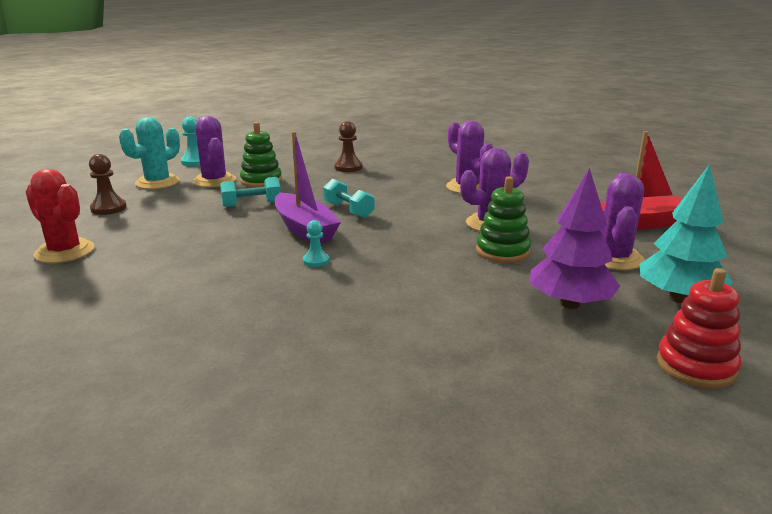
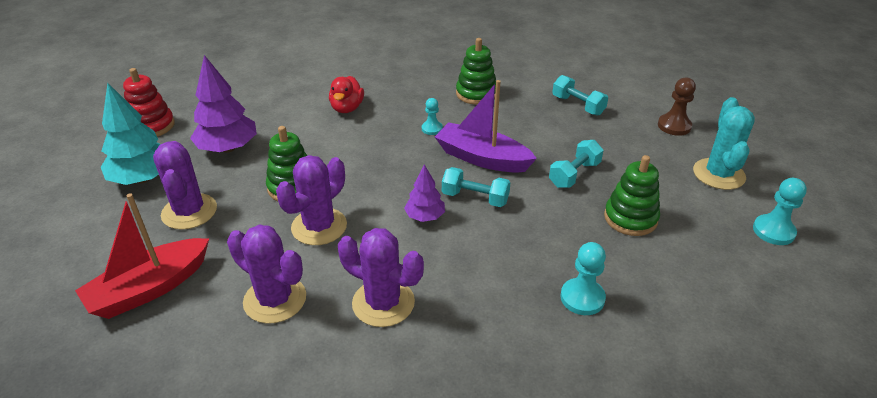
camera: 150 degrees right, 15 degrees up
(64, 252) = (605, 82): red cactus -> none
(142, 241) = (578, 105): none -> turquoise dumbbell
(213, 280) = (476, 94): none -> green stacking toy
(214, 181) = (675, 199): purple cactus -> purple cactus (275, 299)
(348, 167) = (582, 298): brown pawn -> turquoise pawn
(388, 309) = (347, 108): none -> red duck
(400, 210) = (425, 216): none -> purple tree

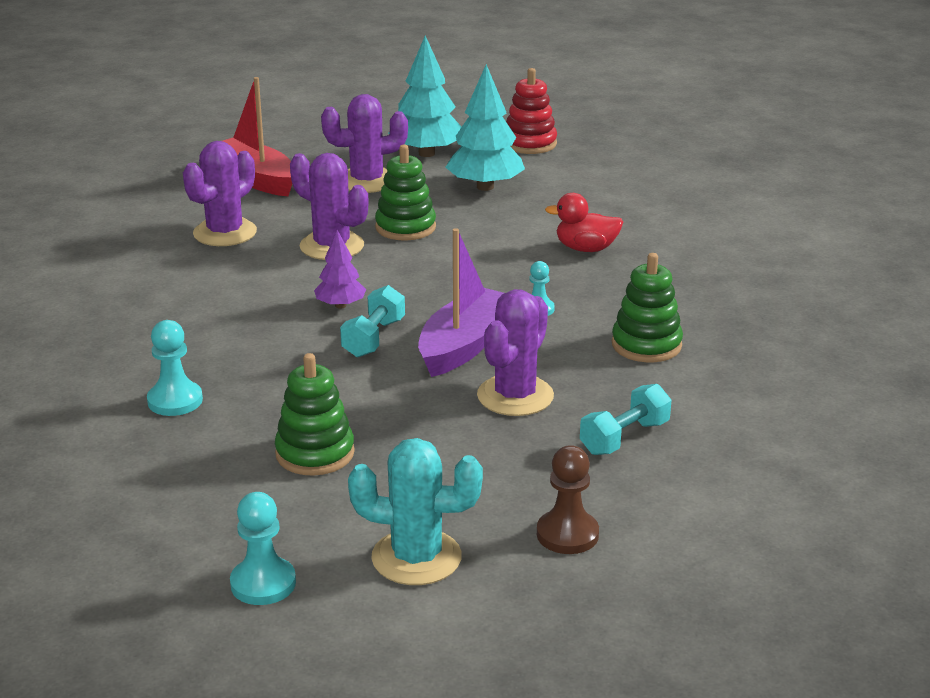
camera: 90 degrees right, 10 degrees down
(228, 148) = (485, 187): purple tree -> turquoise tree
(383, 303) = (204, 285): purple cactus -> purple cactus (515, 396)
(574, 174) = (422, 417): turquoise dumbbell -> none

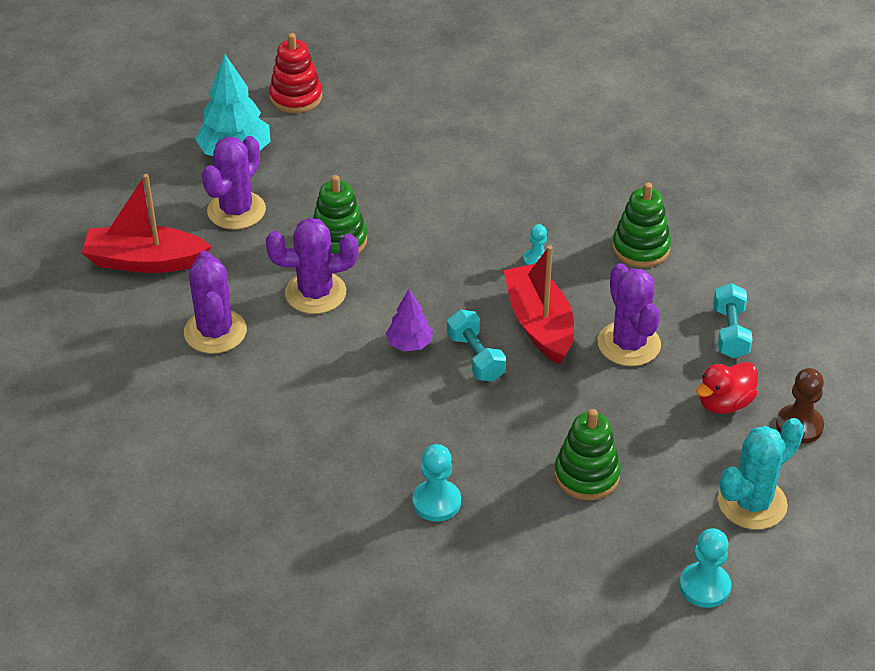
camera: 45 degrees left, 15 degrees up
(464, 345) = (539, 324): purple boat -> red boat
(485, 187) = (332, 164): turquoise tree -> none
(586, 249) = (487, 184): red duck -> red duck (724, 403)

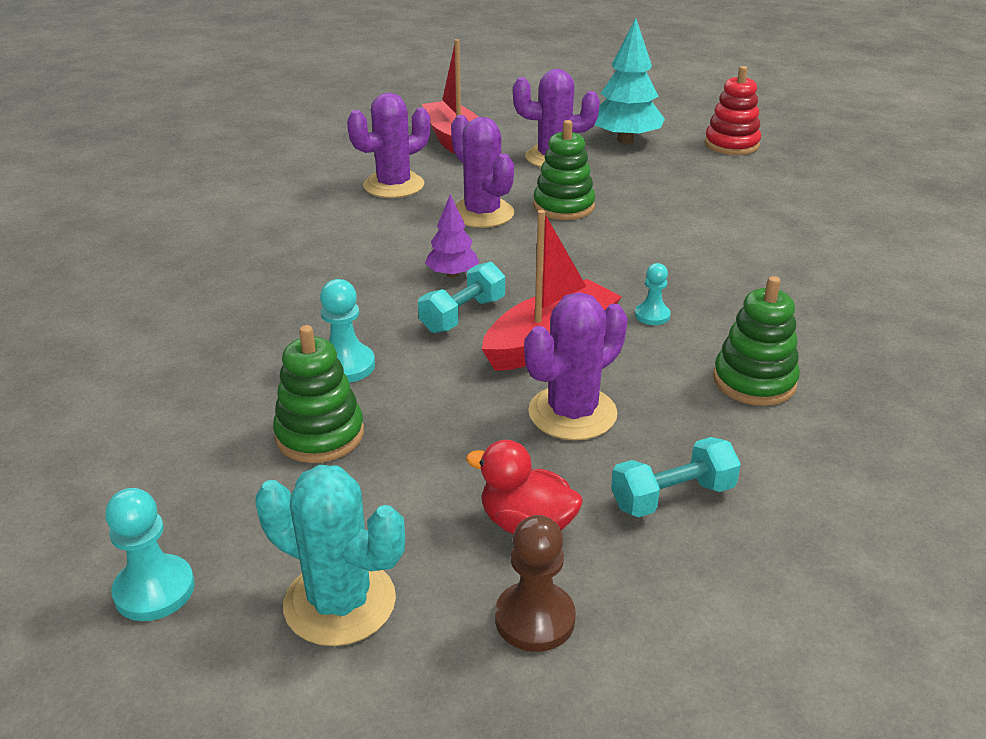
camera: 65 degrees right, 10 degrees down
(436, 502) = (229, 344): turquoise pawn -> turquoise pawn (345, 366)

